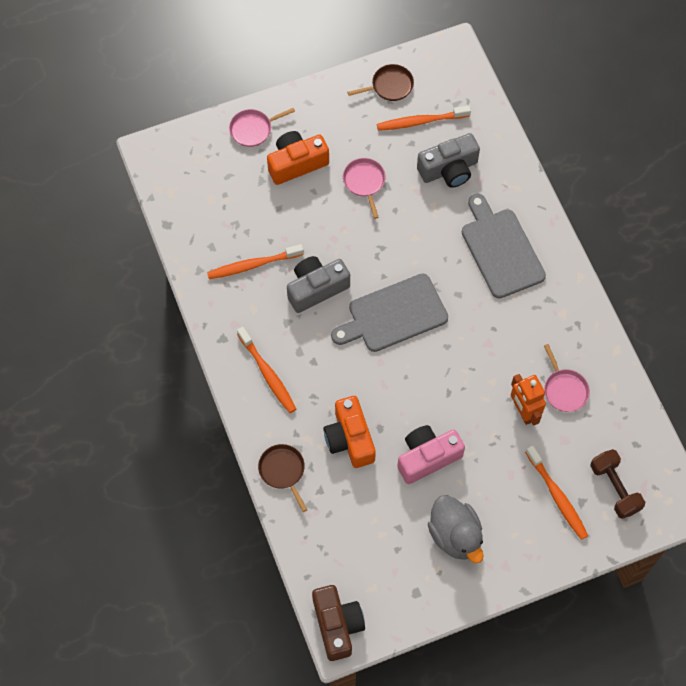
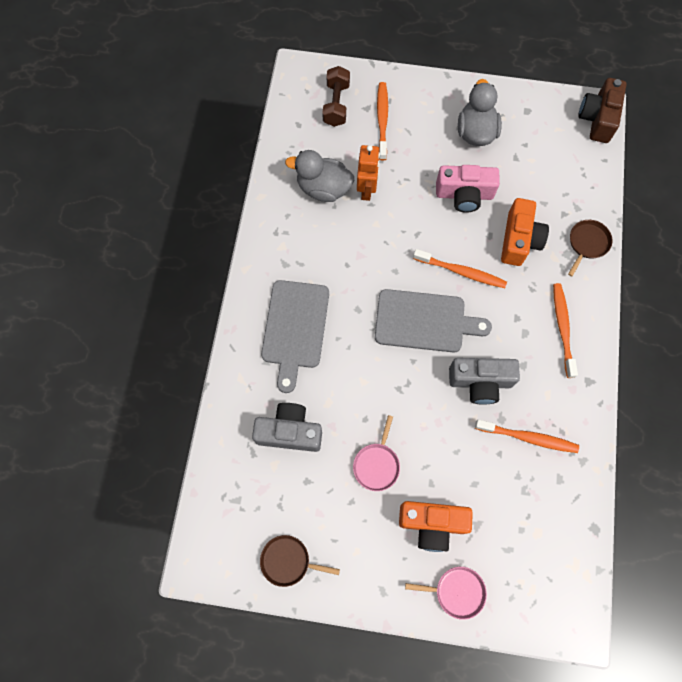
camera: 150 degrees left, 5 degrees up
(283, 471) = (587, 243): brown pan -> brown pan turned 150 degrees counterclockwise
(421, 121) = (283, 500): orange toothbrush -> orange toothbrush (461, 272)
(564, 390) = (323, 188): pink pan -> grey duck

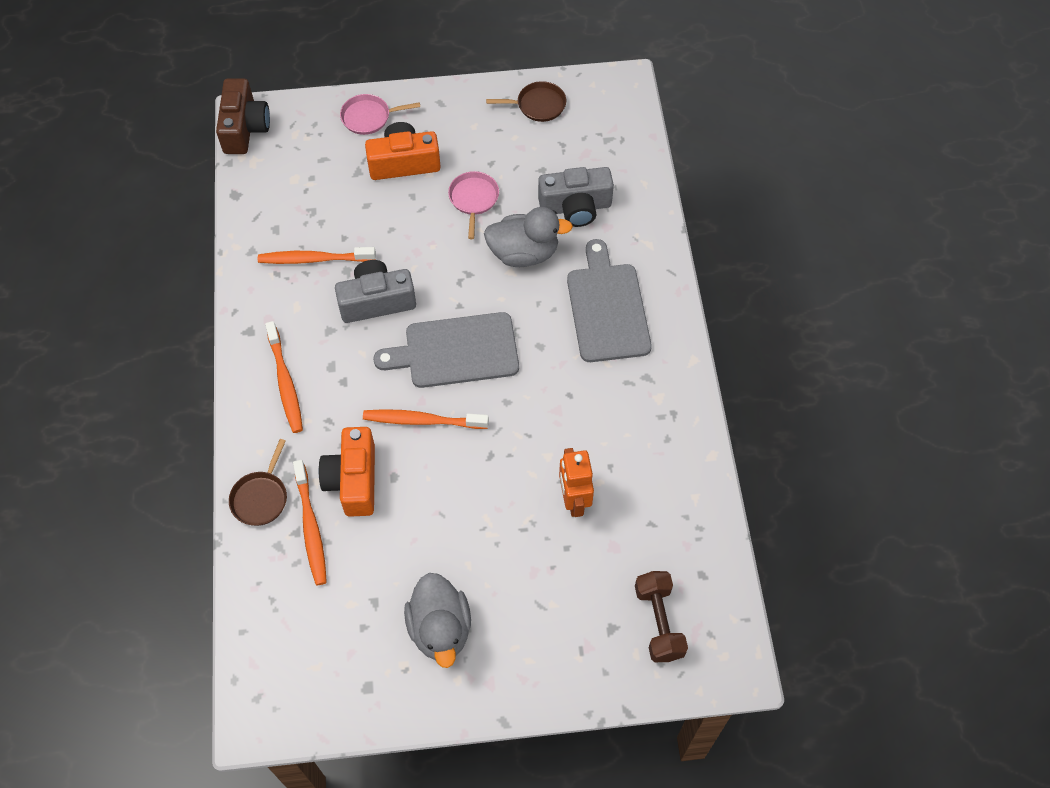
camera: 165 degrees right, 10 degrees down
(323, 188) = (633, 487): grey duck -> grey duck (524, 253)
(382, 120) = (583, 613): orange toothbrush -> orange toothbrush (311, 527)
(464, 195) = (438, 526): pink camera -> none
(597, 118) = (256, 701): brown camera -> brown camera (245, 128)

